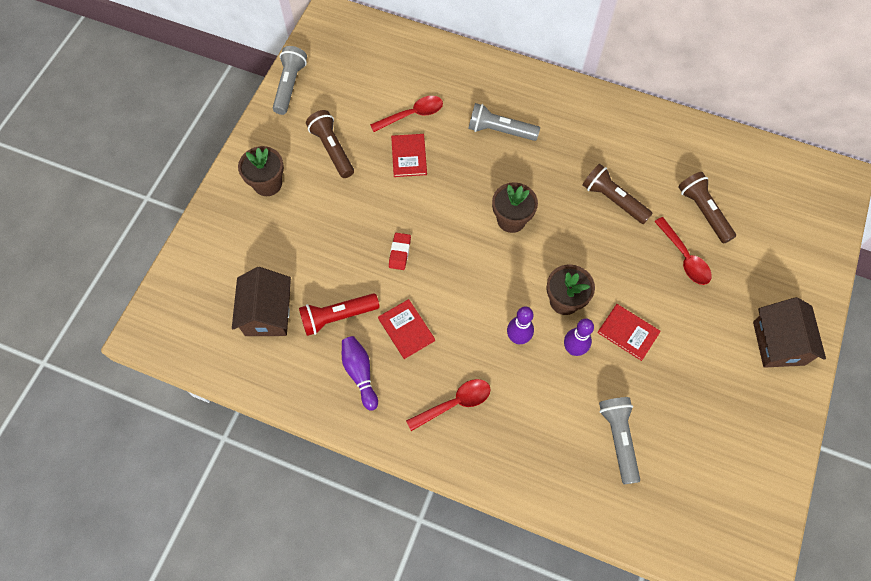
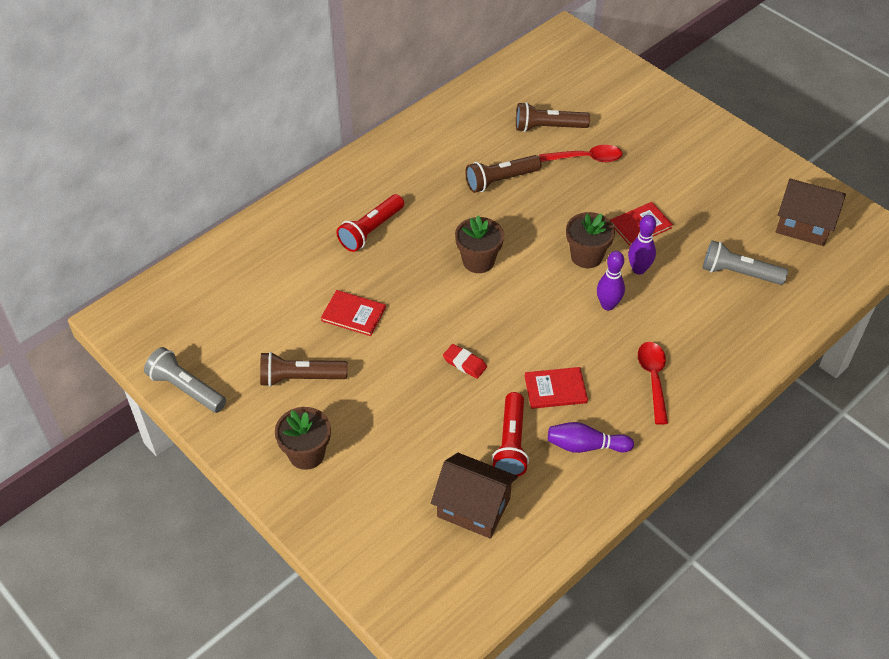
camera: 65 degrees left, 15 degrees down
(412, 115) = (303, 292): red spoon -> none
(500, 130) = (371, 230): grey flashlight -> red flashlight
(778, 343) = (696, 136): brown house -> brown house (803, 225)

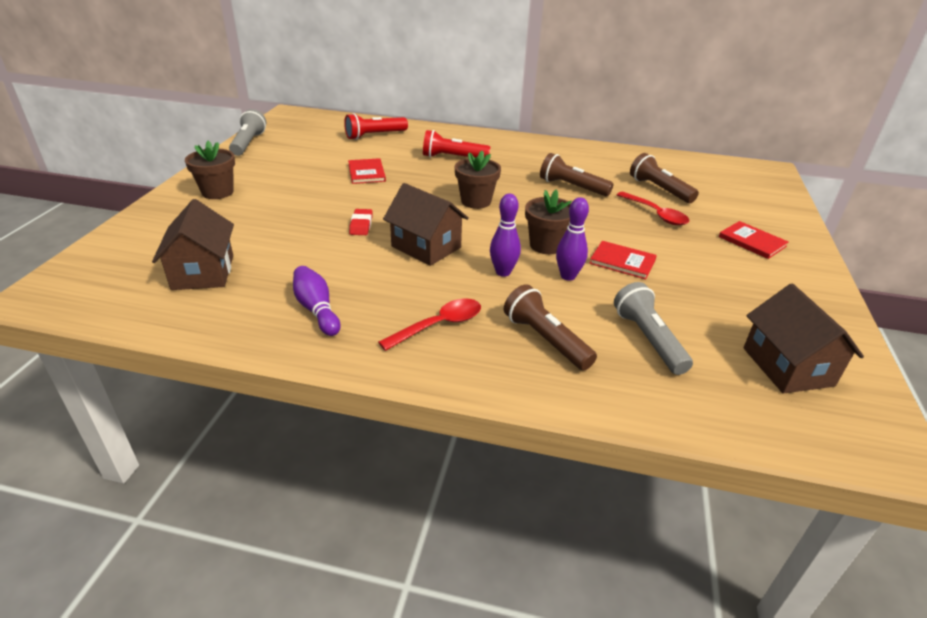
camera: 55 degrees right, 15 degrees down
(300, 378) = (288, 172): brown flashlight -> brown flashlight (545, 339)
(511, 443) = (289, 270): red flashlight -> red flashlight (374, 135)
(536, 335) = (426, 247): none -> brown house
(555, 389) = (372, 274): red book -> red book (752, 241)

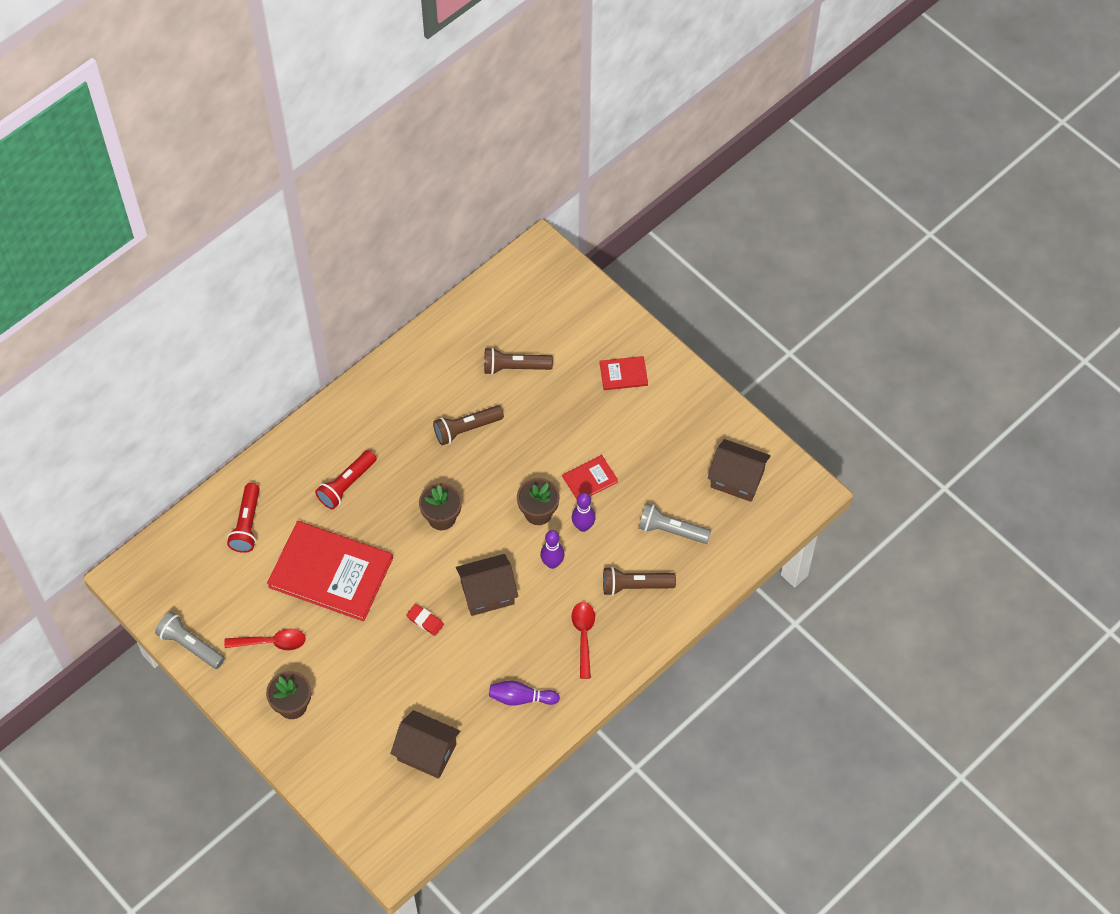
camera: 55 degrees left, 25 degrees up
(366, 173) = (331, 572): red book -> red book, size x2.22
(656, 214) = (548, 404): red spoon -> red spoon (271, 642)

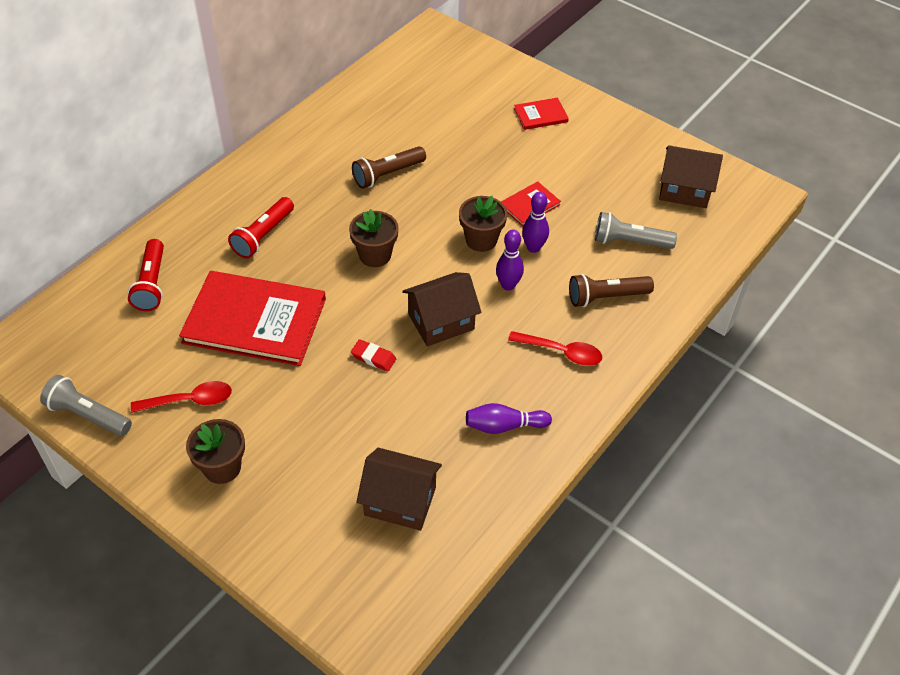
camera: 10 degrees left, 10 degrees down
(514, 367) = (428, 119): brown flashlight -> none
(583, 636) = (561, 352): red spoon -> red spoon turned 120 degrees clockwise

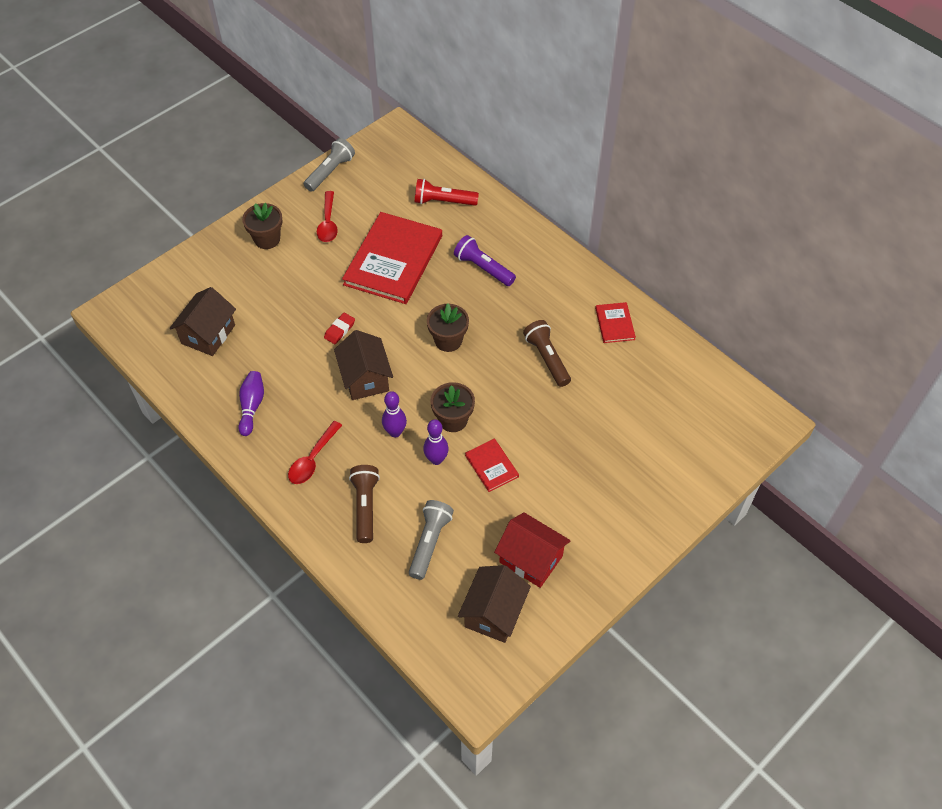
camera: 100 degrees right, 5 degrees up
(263, 236) = (483, 268): red flashlight -> purple flashlight
(540, 115) = (622, 499): red book -> red book (614, 324)
(622, 170) = (531, 559): none -> red house

